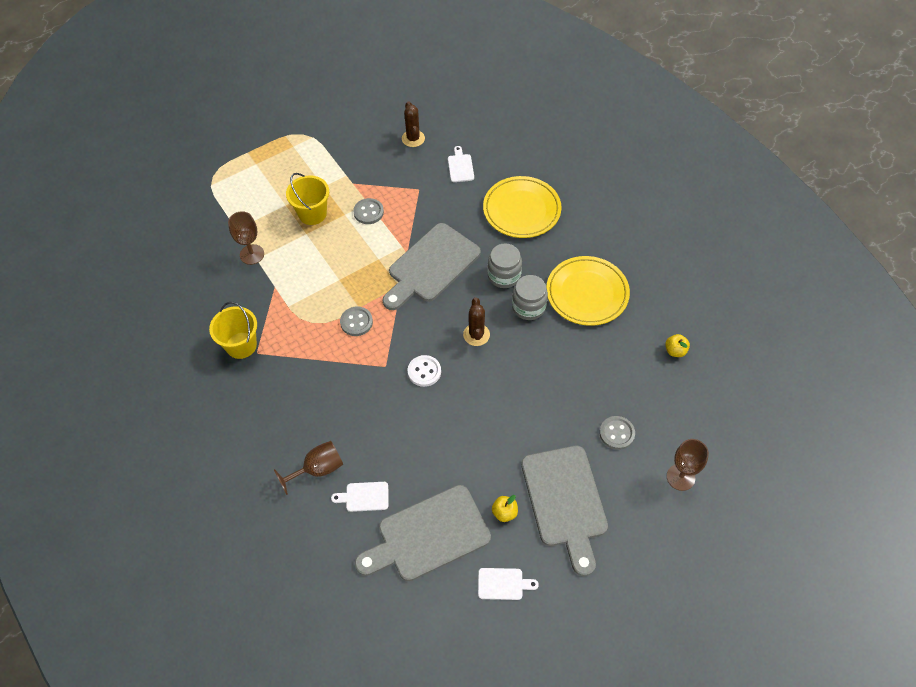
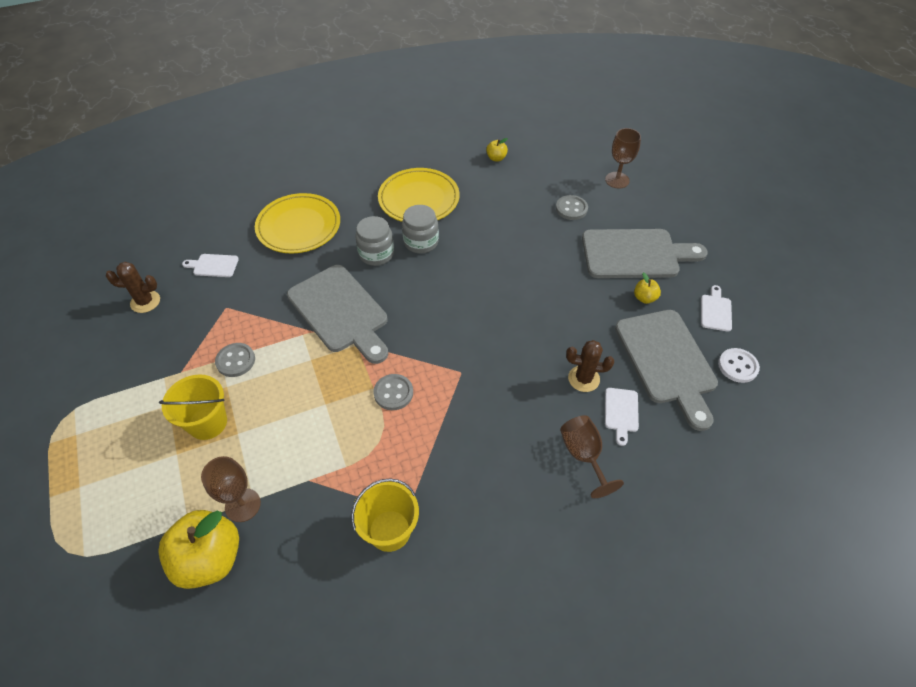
camera: 80 degrees left, 5 degrees down
(213, 249) = (210, 559): none -> yellow apple
(424, 371) = (476, 337): white button -> white button (737, 366)
(476, 335) = (442, 287): brown cactus -> brown cactus (583, 379)

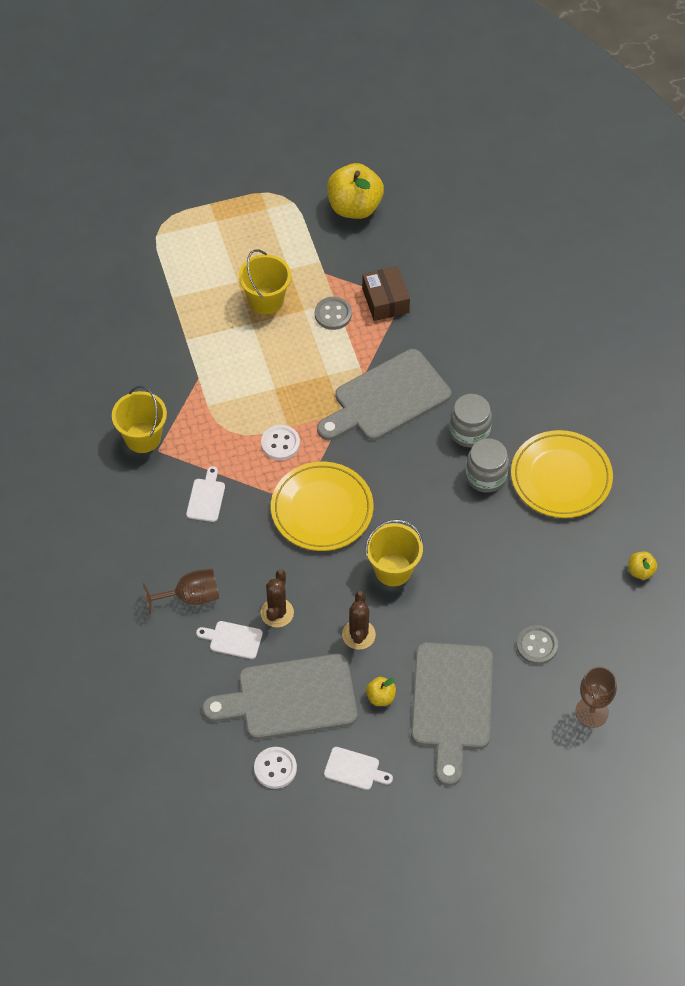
camera: 95 degrees right, 5 degrees up
(145, 302) = (415, 233): brown cactus -> brown cactus (358, 635)
(210, 559) = (140, 315): yellow apple -> yellow apple (354, 207)
(213, 266) = (461, 283): white cutting board -> white cutting board (206, 498)
(225, 320) = (385, 300): none -> brown box
(243, 505) = (182, 333): brown goblet -> none
(299, 226) = (518, 356): yellow plate -> yellow plate (322, 509)
(393, 393) = (280, 443): grey button -> white button
(521, 297) = (393, 569): none -> yellow bucket

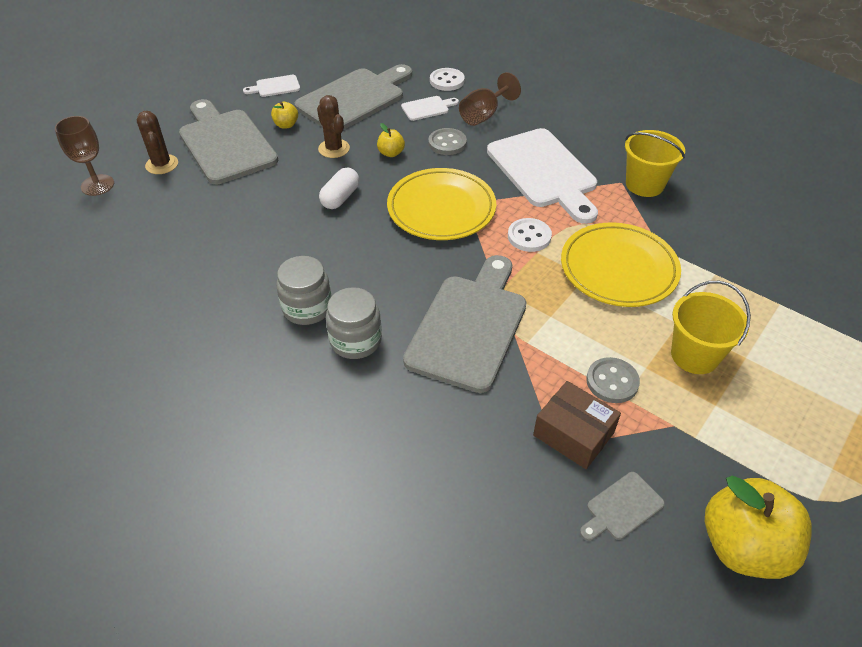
camera: 145 degrees right, 10 degrees down
(206, 498) = (544, 172): white cutting board -> white cutting board, size x2.29
(275, 768) = (332, 67): white button -> white button (447, 81)
(277, 613) = (410, 134): brown cactus -> brown cactus (162, 164)
(393, 569) = (340, 197): yellow bucket -> white capsule
(396, 254) = (622, 508): none -> grey cutting board
(537, 646) = (171, 204): grey button -> grey button (447, 143)
(561, 477) = (222, 347): yellow plate -> yellow plate (618, 268)
(640, 571) = (89, 304): yellow apple -> yellow apple (391, 153)

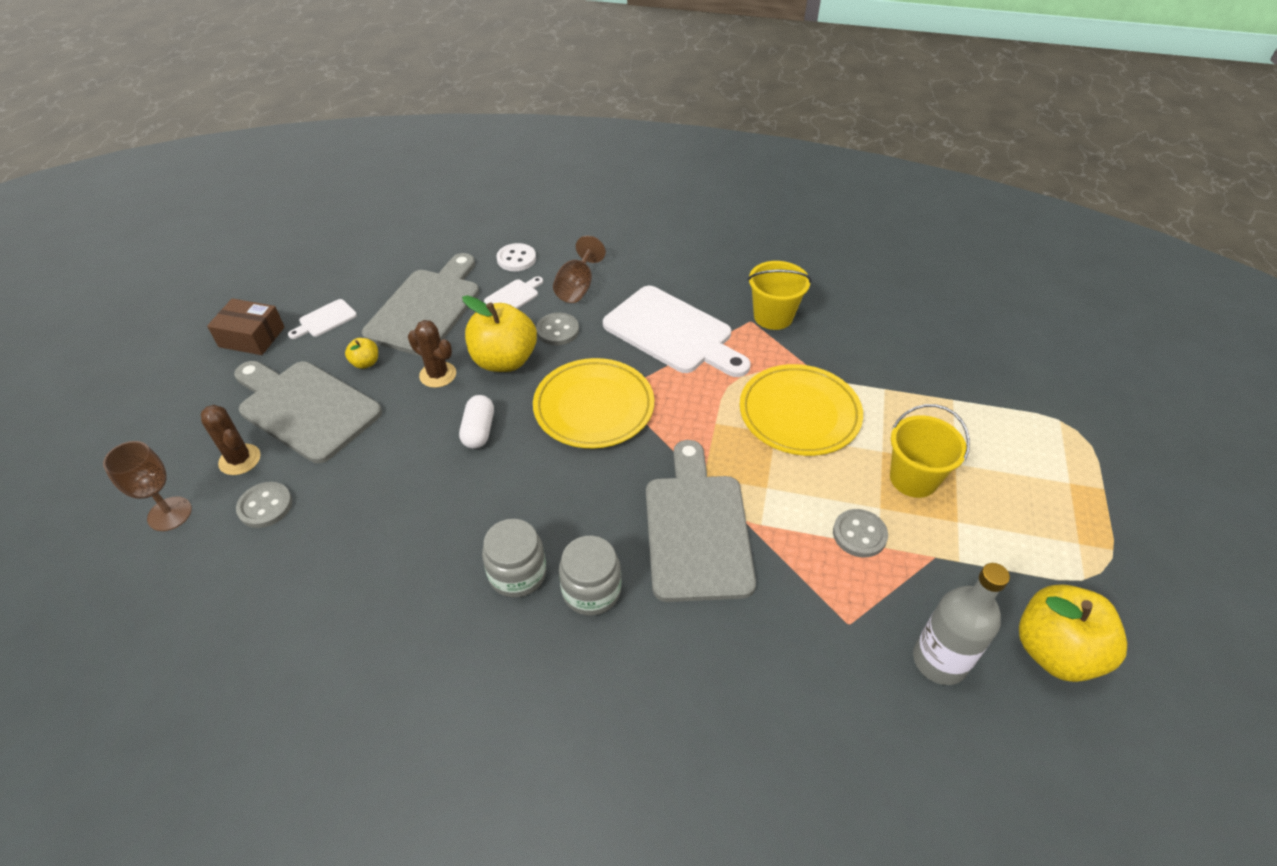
camera: 25 degrees left, 0 degrees up
(160, 201) = (265, 506): none -> grey button
(391, 153) = (504, 360): yellow apple -> yellow apple, size x2.21
(529, 236) = (698, 408): white button -> none
(573, 434) = (856, 603): brown box -> brown box (252, 337)
(622, 508) = (939, 660): grey cutting board -> grey bottle

